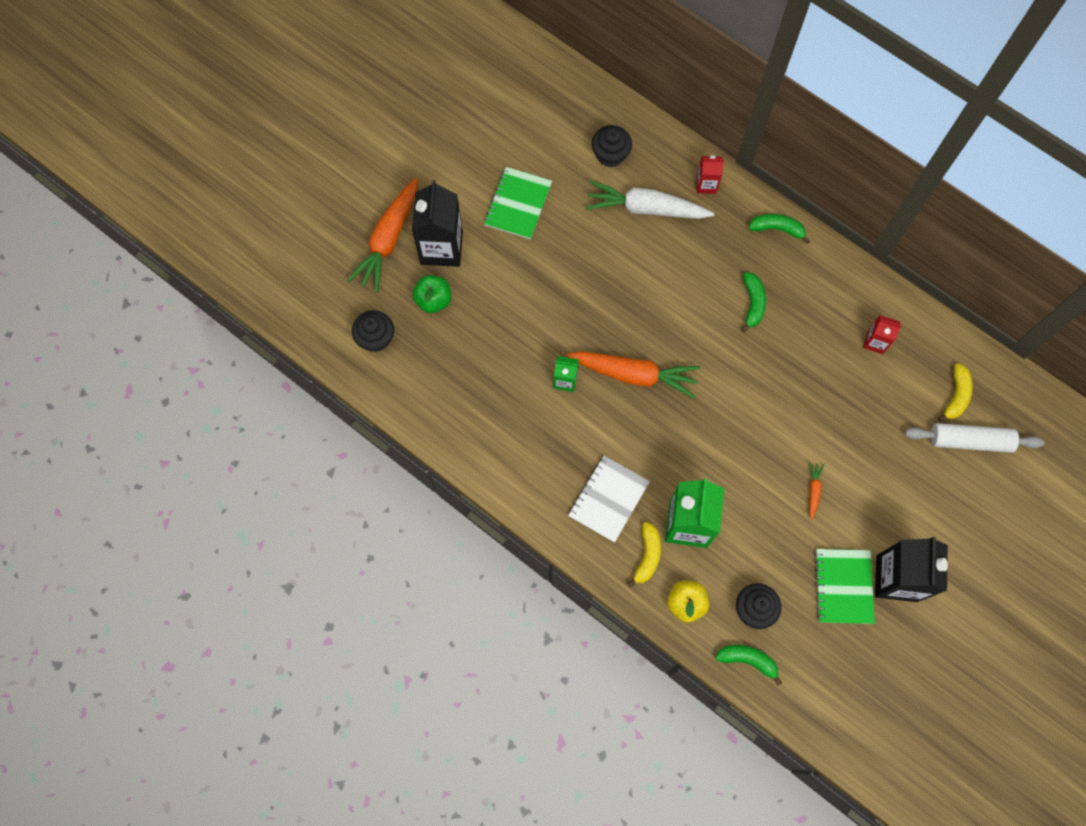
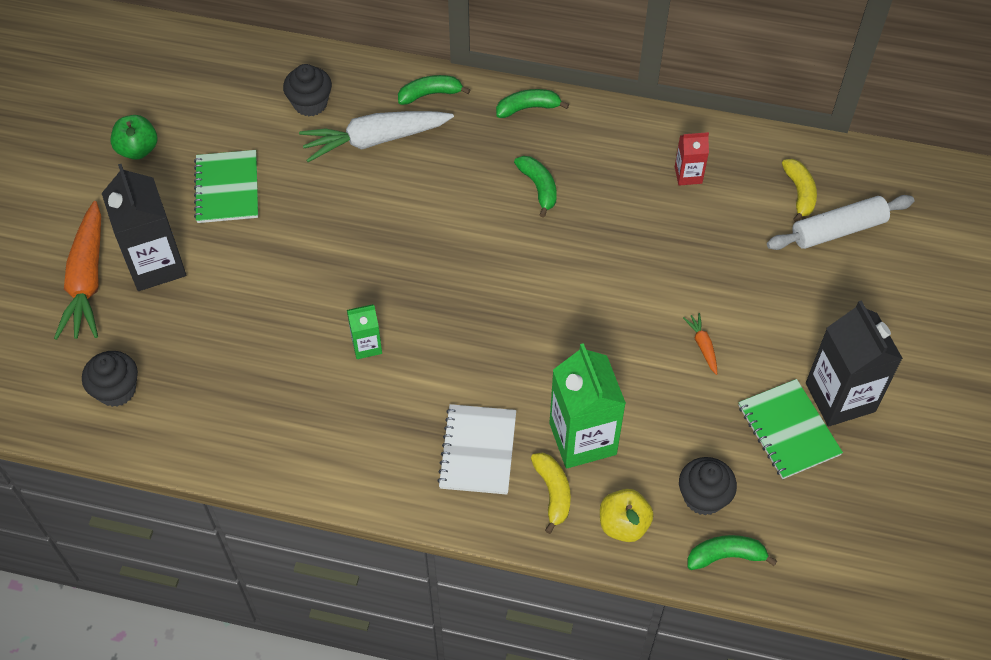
camera: 25 degrees left, 15 degrees down
(433, 300) = (170, 322): green apple -> green apple (138, 149)
(633, 374) = (442, 308): orange carrot -> none
(706, 184) = (430, 94): red carton -> green banana

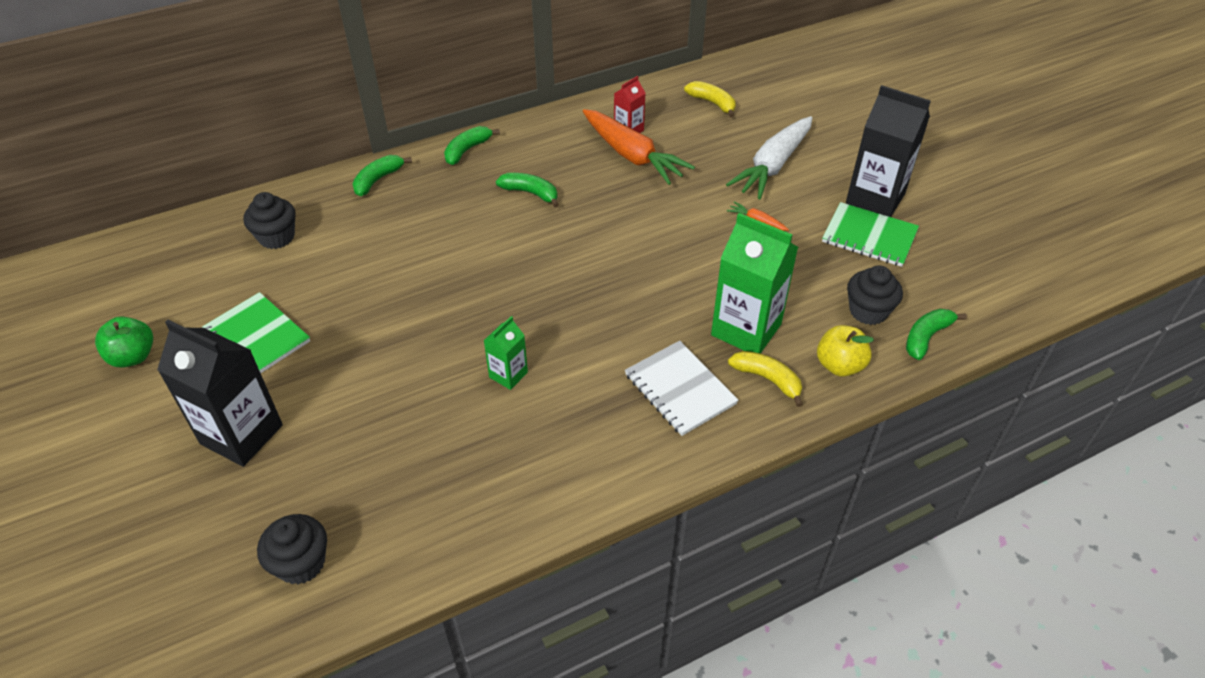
camera: 40 degrees left, 10 degrees down
(87, 280) = (177, 490): orange carrot -> orange carrot (632, 155)
(376, 140) = (363, 232): white carrot -> white carrot (773, 165)
(838, 230) = (760, 110): white rolling pin -> none

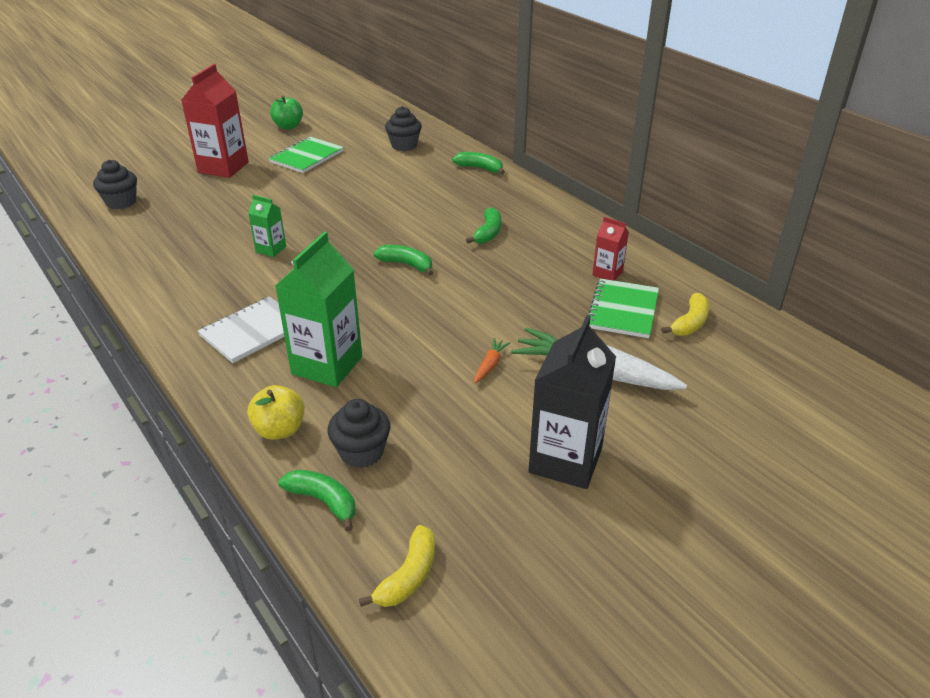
camera: 80 degrees right, 10 degrees down
(241, 434) = (223, 167): black carton -> red carton
(467, 150) = (534, 197): green banana -> green banana (406, 264)
(632, 155) = (567, 279): orange carrot -> none
(767, 379) = (262, 381): yellow banana -> yellow banana (408, 576)
(869, 236) = (490, 454): green notebook -> green notebook (623, 310)

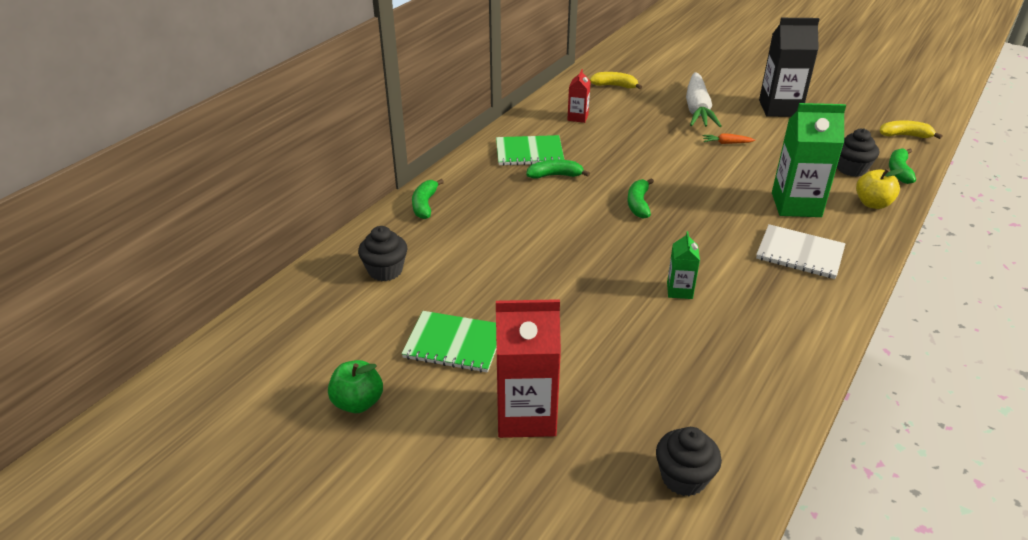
camera: 110 degrees left, 0 degrees up
(623, 310) = (620, 107): green notebook -> green notebook (529, 152)

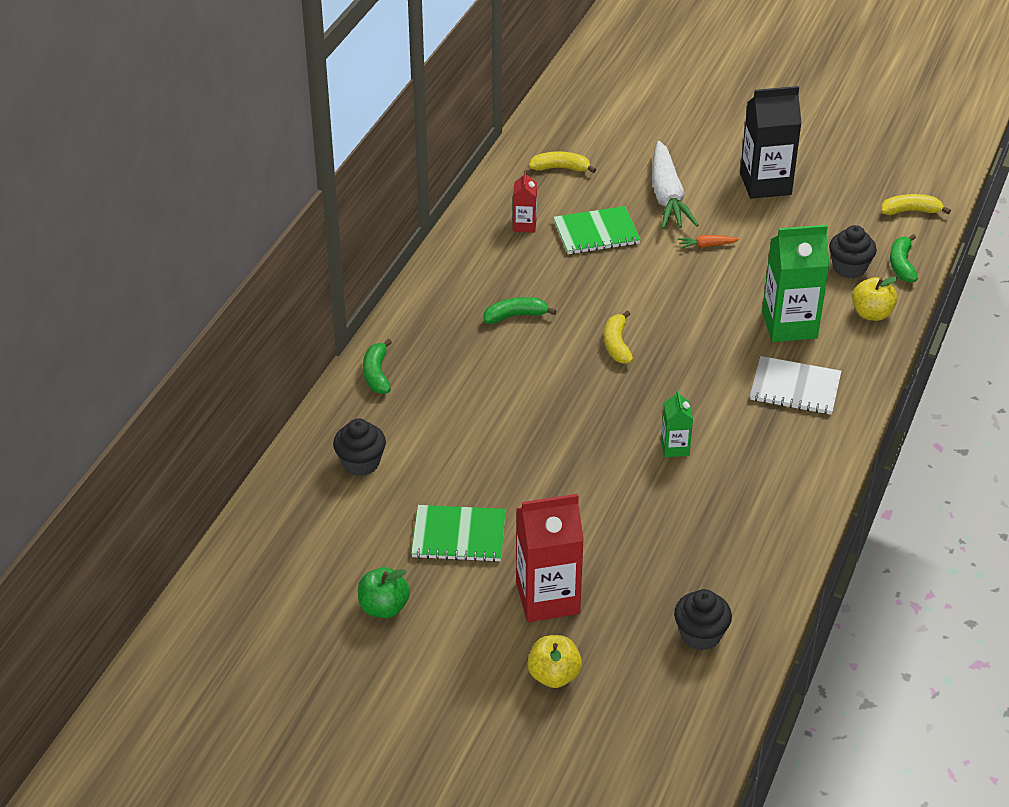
camera: 10 degrees left, 5 degrees up
(512, 501) = (554, 676): none -> yellow apple
(529, 152) = (478, 286): green notebook -> green notebook (596, 232)
(638, 204) = (617, 344): green banana -> yellow banana

